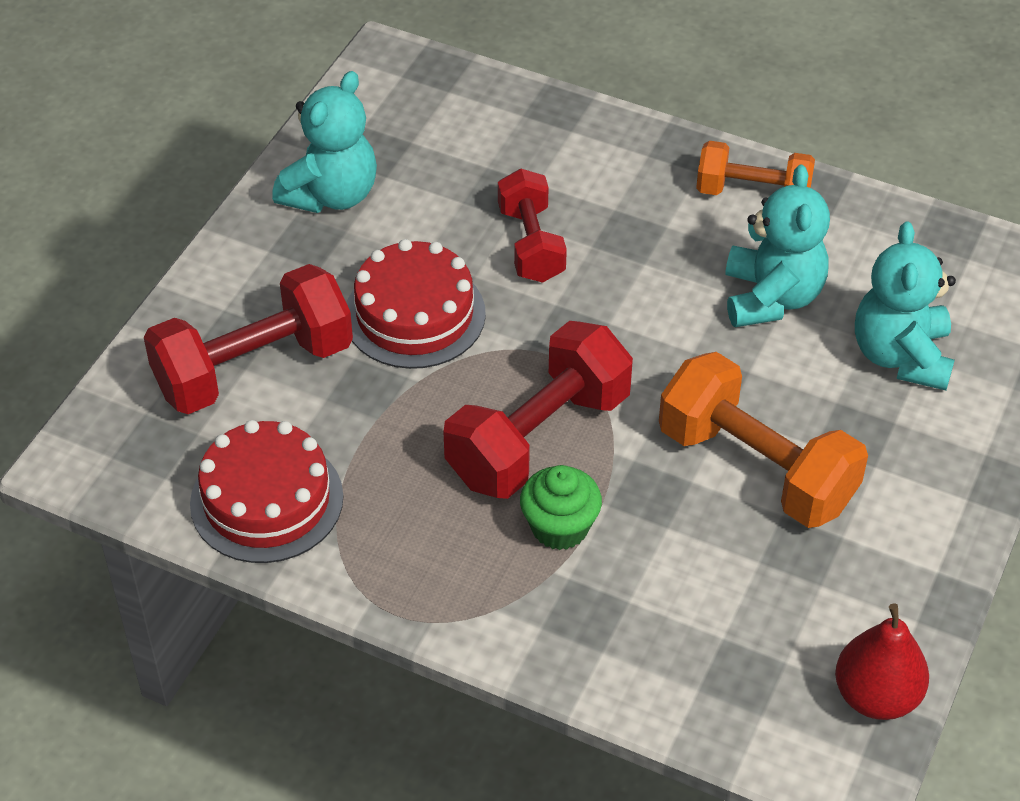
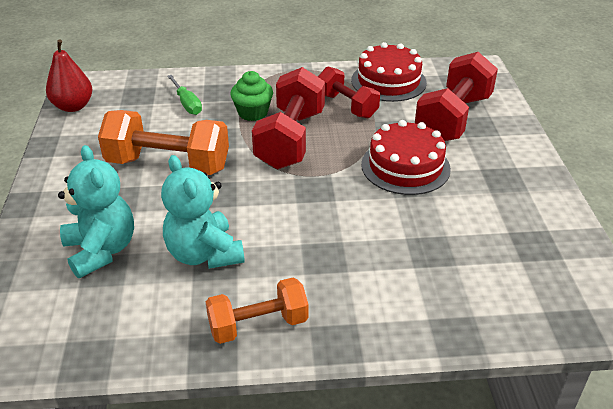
camera: 150 degrees right, 10 degrees down
(331, 195) = (524, 207): turquoise teddy bear -> none
(531, 244) = (379, 226): red dumbbell -> red dumbbell (347, 106)
(661, 606) = (187, 104): none -> green screwdriver

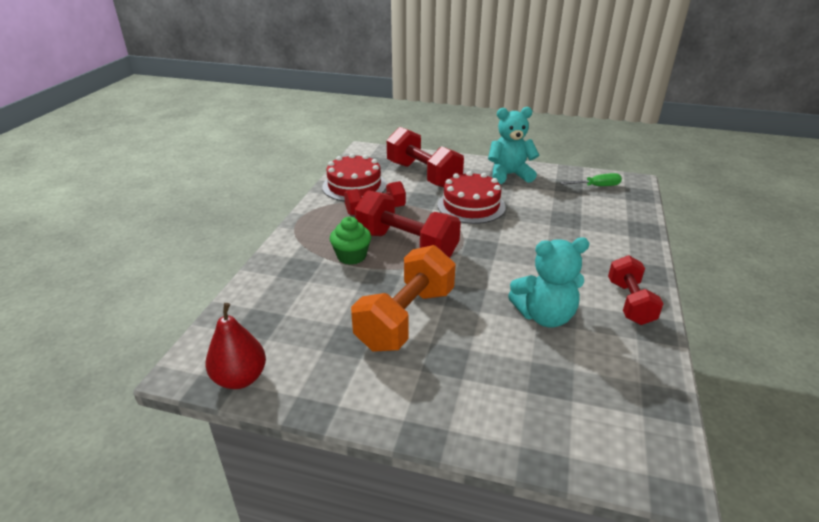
camera: 70 degrees left, 5 degrees down
(101, 250) = (523, 379): turquoise teddy bear -> turquoise teddy bear (509, 175)
(187, 104) = (305, 291): green screwdriver -> green screwdriver (596, 186)
(258, 325) = (630, 302): orange dumbbell -> red dumbbell

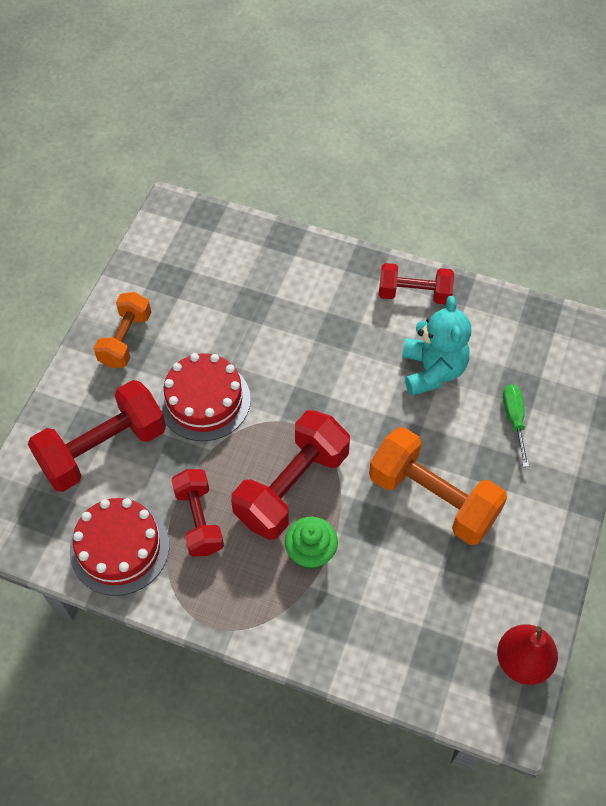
camera: 85 degrees left, 25 degrees up
(509, 175) = (125, 339): turquoise teddy bear -> orange dumbbell
(596, 186) = (177, 250): green screwdriver -> green screwdriver (514, 420)

